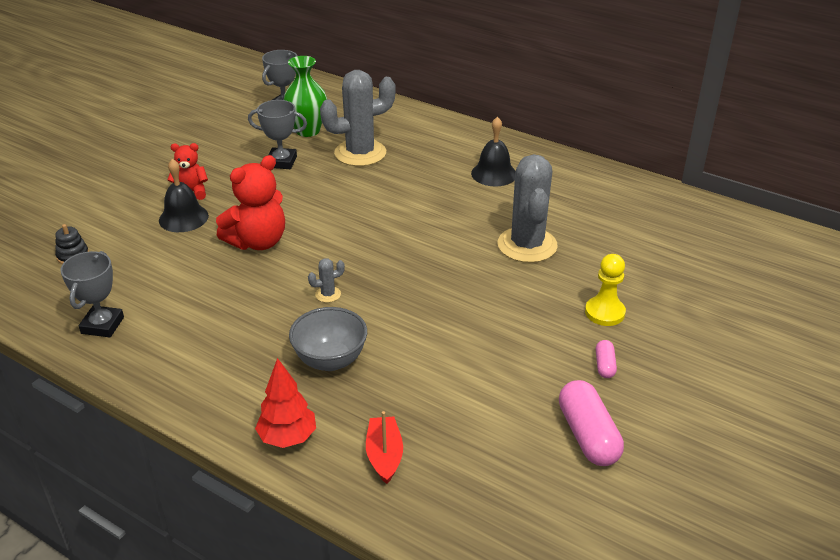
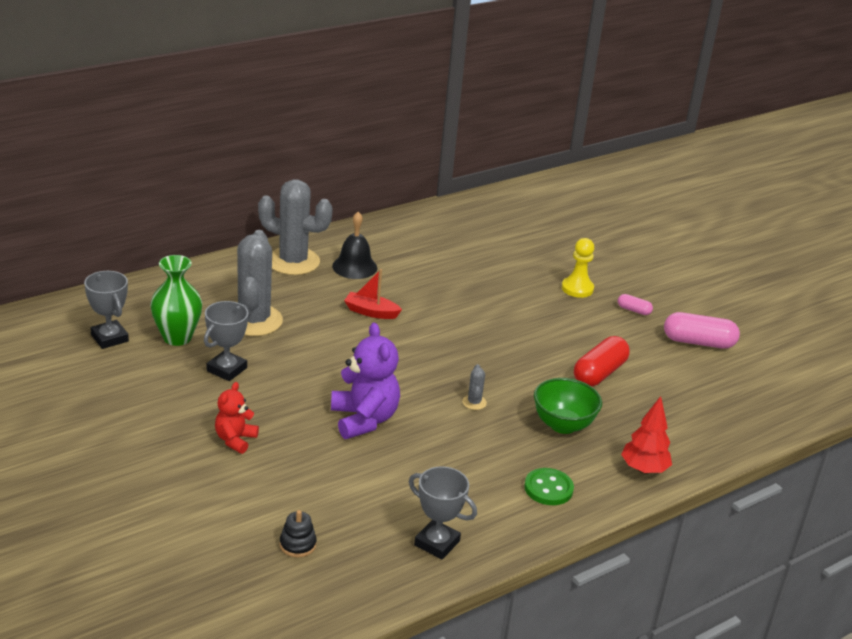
camera: 70 degrees left, 5 degrees down
(183, 218) = (283, 455): black bell -> none
(216, 374) = (548, 488): none -> green button
(258, 242) = (364, 419): red teddy bear -> purple teddy bear
(330, 360) = (563, 425): grey bowl -> green bowl
(384, 455) = (682, 430): red boat -> red boat (371, 312)
(447, 365) = (599, 373): none -> red capsule
(527, 245) = (472, 289): grey cactus -> grey cactus (293, 261)

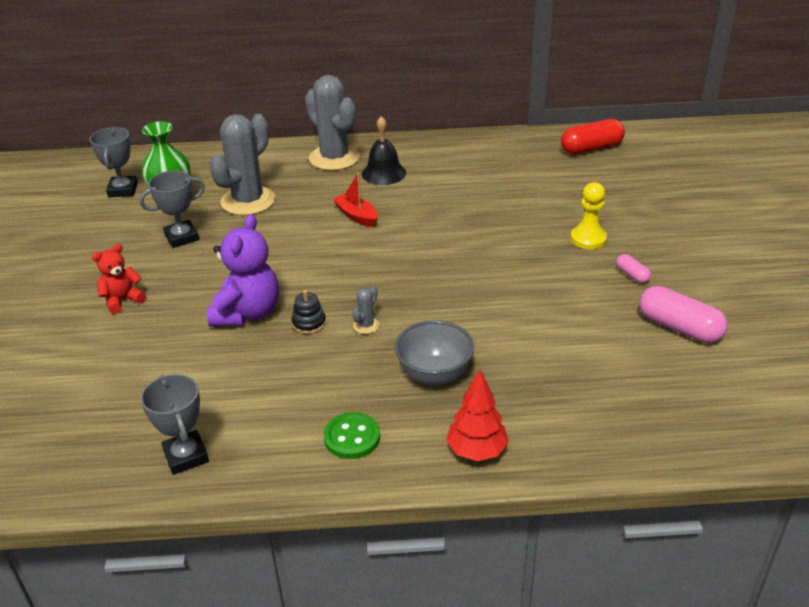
camera: 35 degrees right, 5 degrees up
(297, 544) = (68, 412): black stacking toy -> black stacking toy (309, 323)
(563, 425) = (434, 374): green bowl -> grey bowl
(599, 373) = (528, 331): red capsule -> red capsule (591, 148)

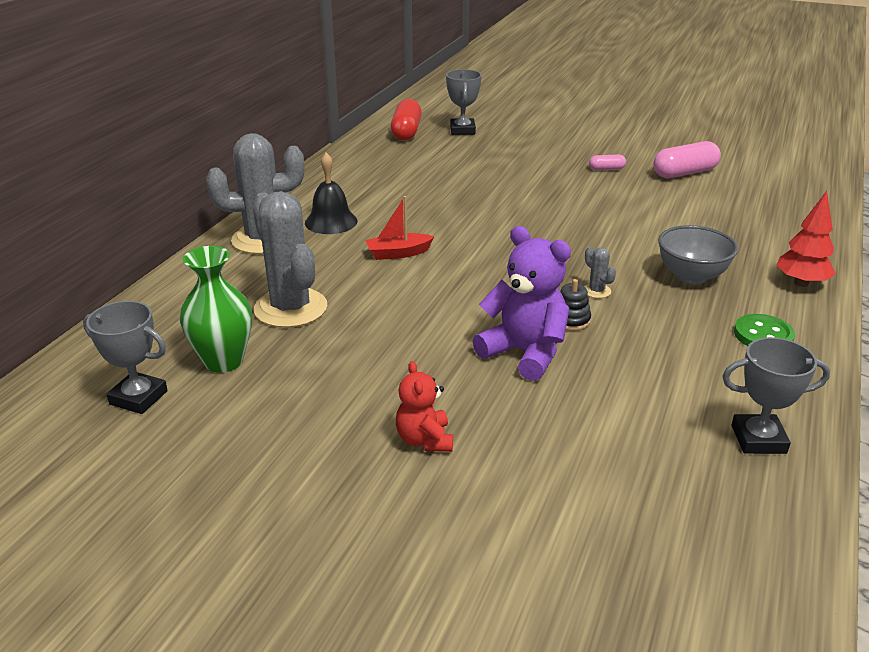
camera: 65 degrees left, 5 degrees down
(182, 237) = (321, 369): grey trophy -> grey trophy (462, 130)
(588, 239) = (542, 169): yellow pawn -> none

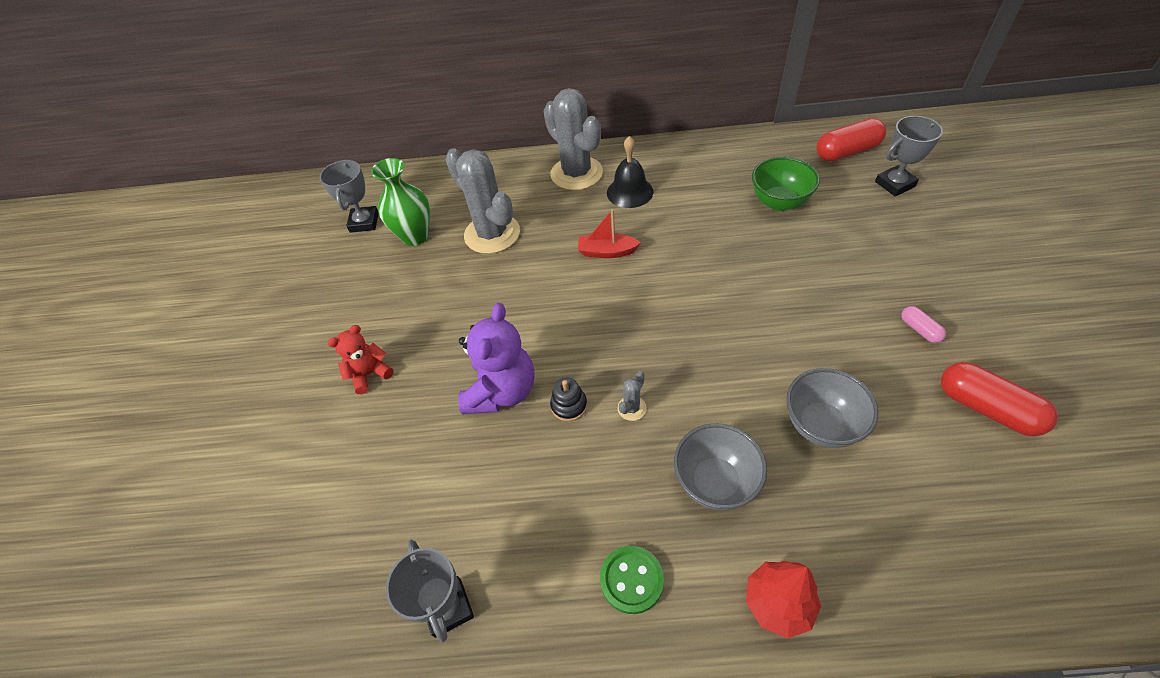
camera: 70 degrees right, 20 degrees up
(290, 308) = (492, 234): grey cactus -> grey cactus turned 75 degrees counterclockwise
(398, 253) = (607, 252): red boat -> red boat turned 45 degrees counterclockwise
(430, 169) = (779, 202): none -> green bowl
(664, 224) = (821, 425): none -> grey bowl
(684, 173) = (987, 408): pink capsule -> red capsule

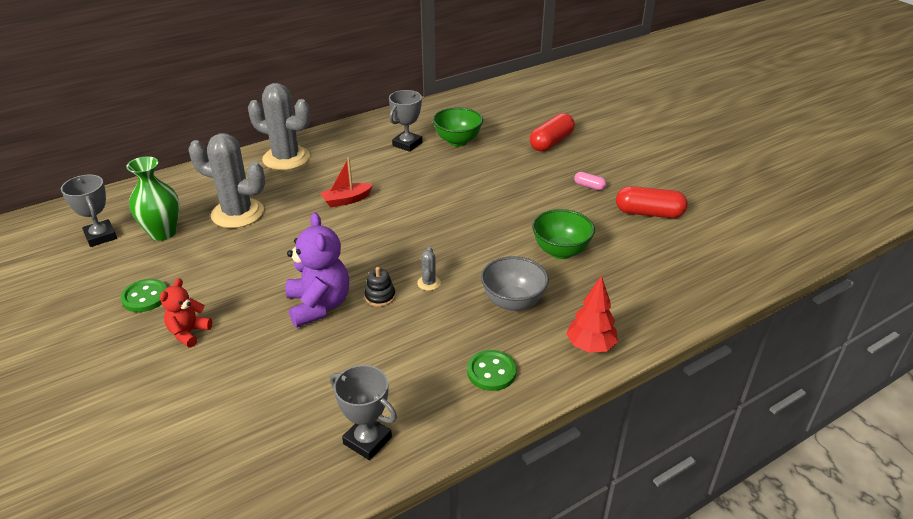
camera: 35 degrees left, 15 degrees down
(359, 312) = (145, 297): none -> green button
(630, 192) = (340, 160): black bell -> none
(821, 425) = (560, 251): grey bowl -> green bowl
(847, 151) = (486, 103): red capsule -> red capsule (551, 142)
(895, 184) = (528, 114): grey trophy -> grey trophy (407, 144)

